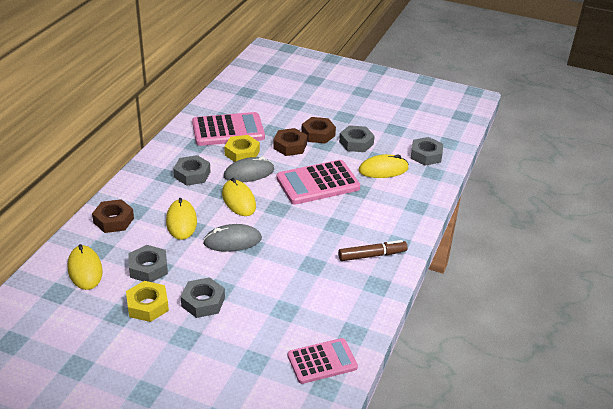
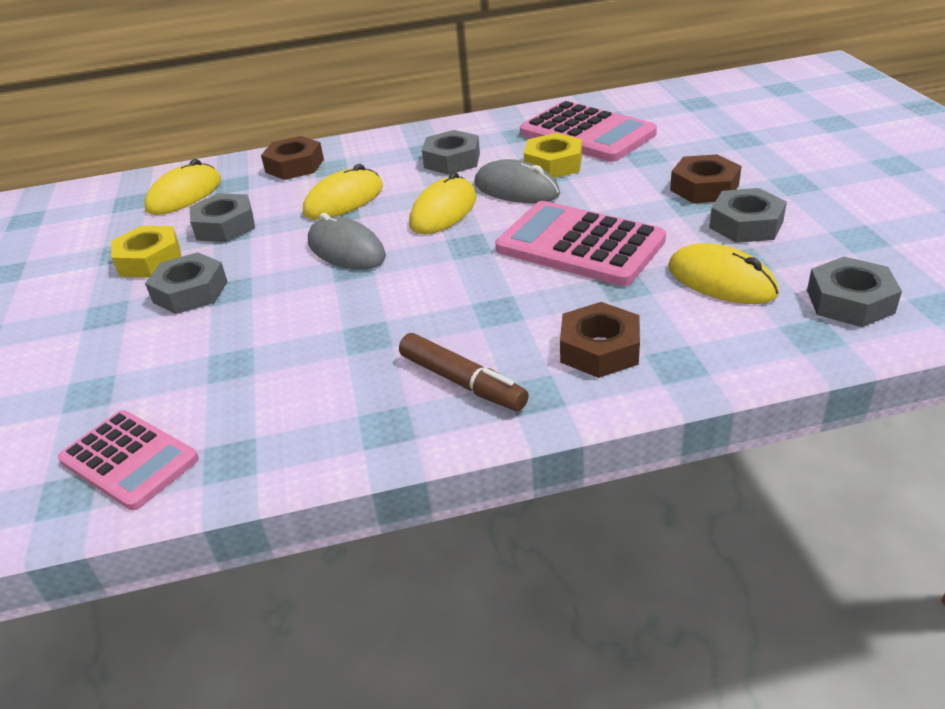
camera: 60 degrees right, 0 degrees up
(290, 146) = (632, 184): brown nut -> brown nut (599, 349)

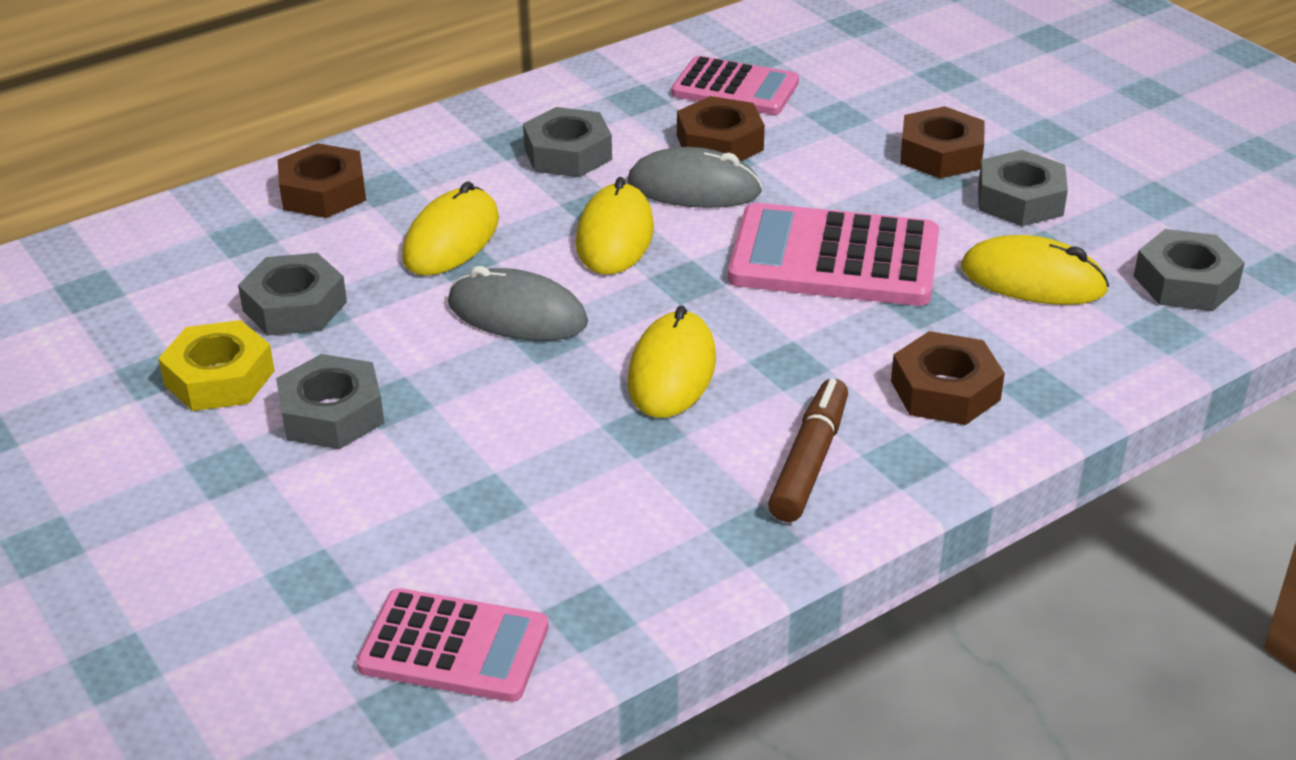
camera: 25 degrees left, 0 degrees up
(184, 195) = (177, 266): yellow mouse -> yellow mouse (672, 371)
(462, 382) = (809, 462): brown marker -> brown marker turned 90 degrees counterclockwise
(553, 164) = (719, 143): yellow nut -> brown nut
(587, 134) = (735, 88): pink calculator -> pink calculator, size x0.66

